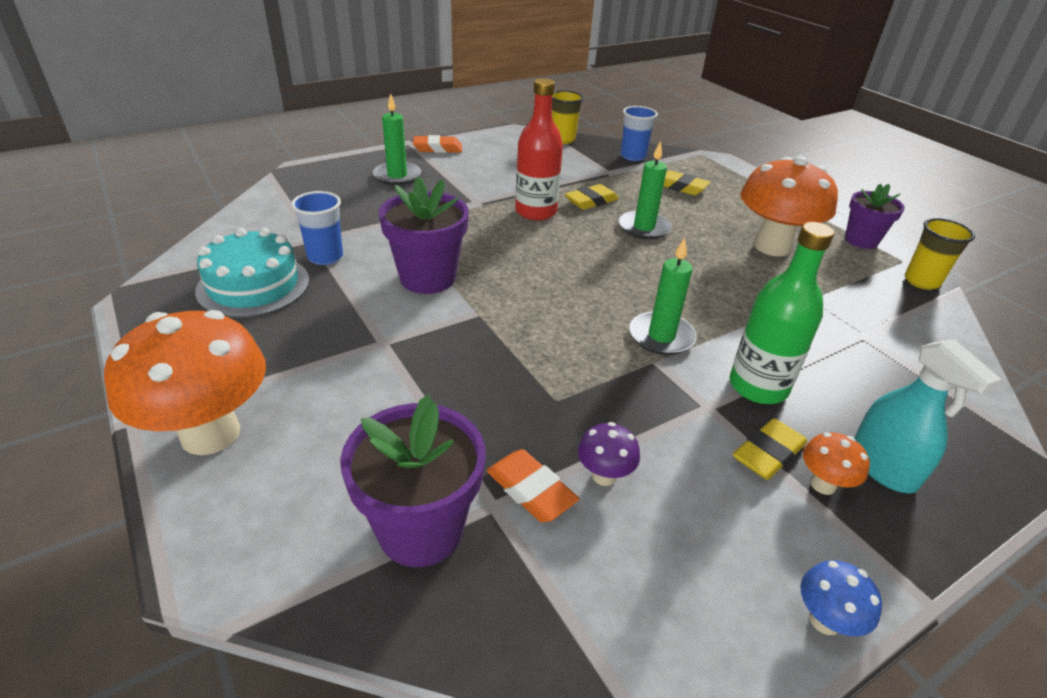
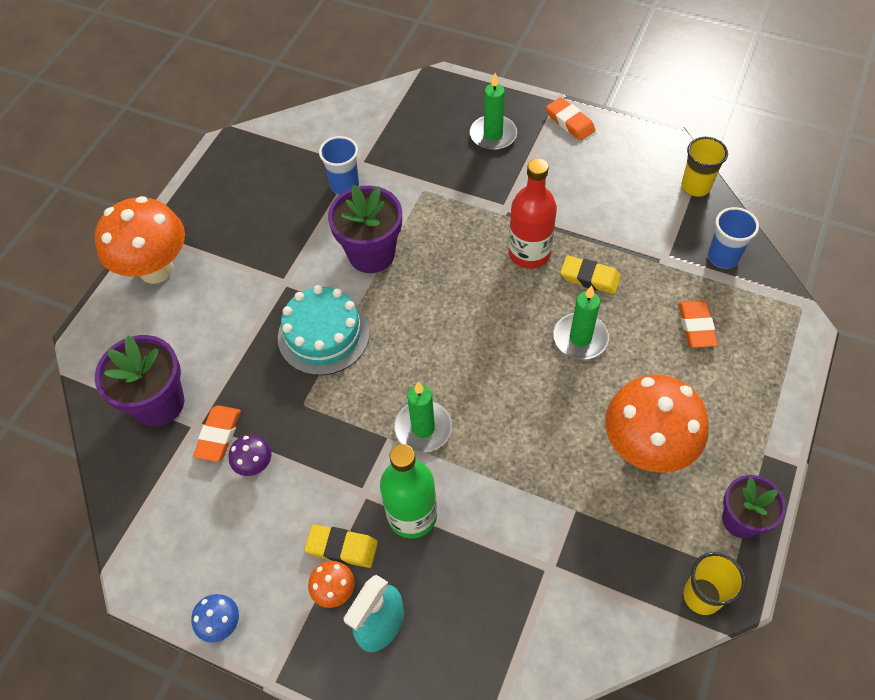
camera: 60 degrees right, 20 degrees up
(253, 285) = (283, 179): turquoise cake -> turquoise cake (323, 335)
(680, 187) = (696, 326): yellow eraser -> orange eraser

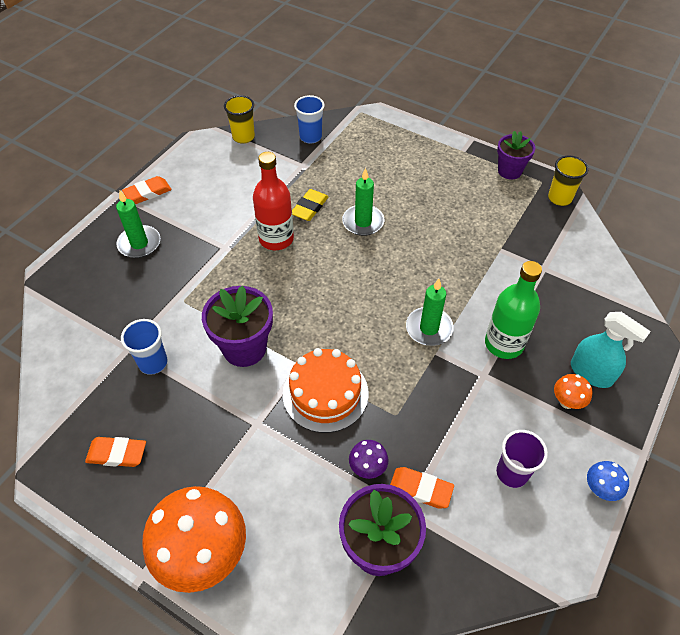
camera: 85 degrees left, 5 degrees down
(239, 526) = (512, 473): none -> purple cup
(255, 465) = (454, 458): purple mushroom -> purple mushroom (367, 468)
(323, 335) = (325, 393): turquoise cake -> orange cake
(342, 548) = (531, 394): yellow eraser -> none
(646, 448) = (457, 204): orange mushroom -> none
(696, 326) = (365, 161): orange eraser -> orange eraser (117, 454)

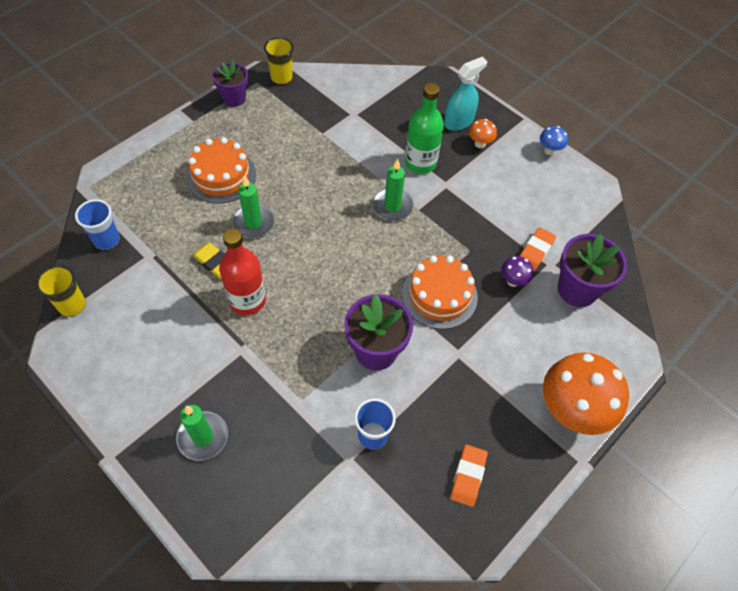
camera: 80 degrees left, 5 degrees up
(148, 193) = (121, 421): orange eraser -> none
(408, 186) = (221, 176): none -> orange cake
(512, 473) = (530, 193): purple cup -> none

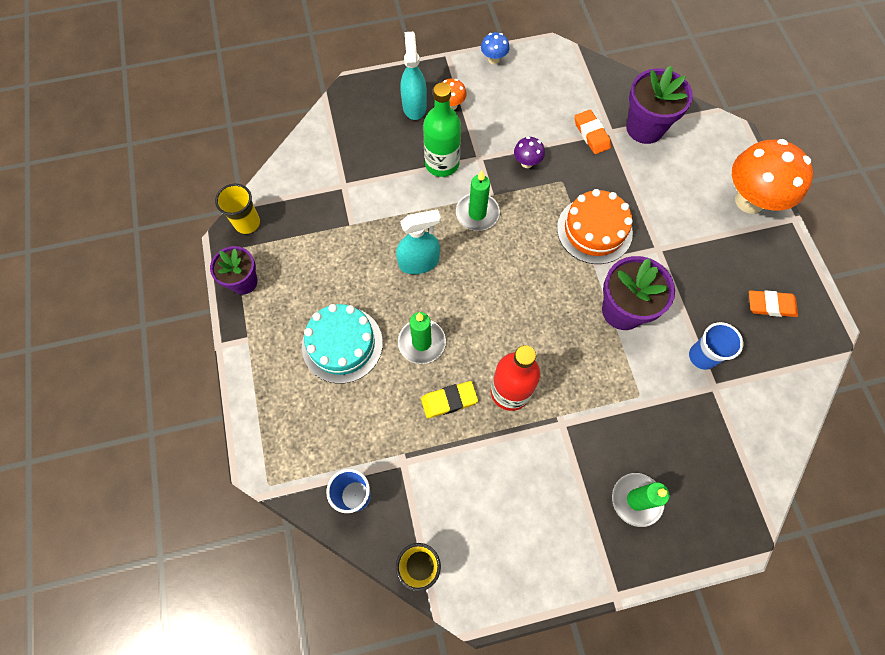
camera: 55 degrees left, 10 degrees up
(221, 176) = (342, 344): orange cake -> turquoise cake
(321, 189) = (419, 262): none -> turquoise spray bottle
(468, 476) = (770, 305): orange eraser -> orange eraser turned 45 degrees counterclockwise
(513, 281) = (611, 168): purple mushroom -> purple mushroom (527, 163)

